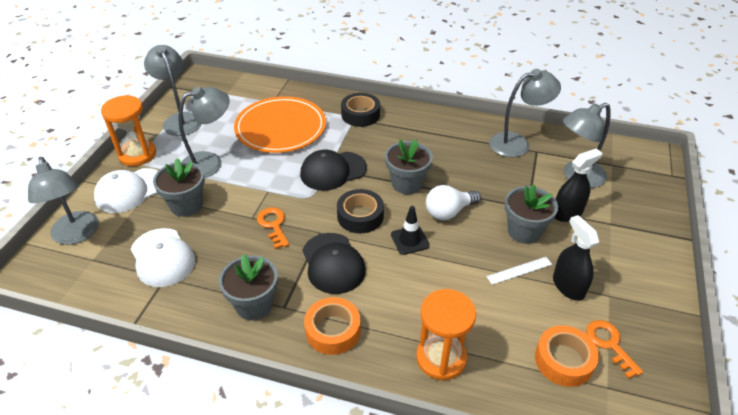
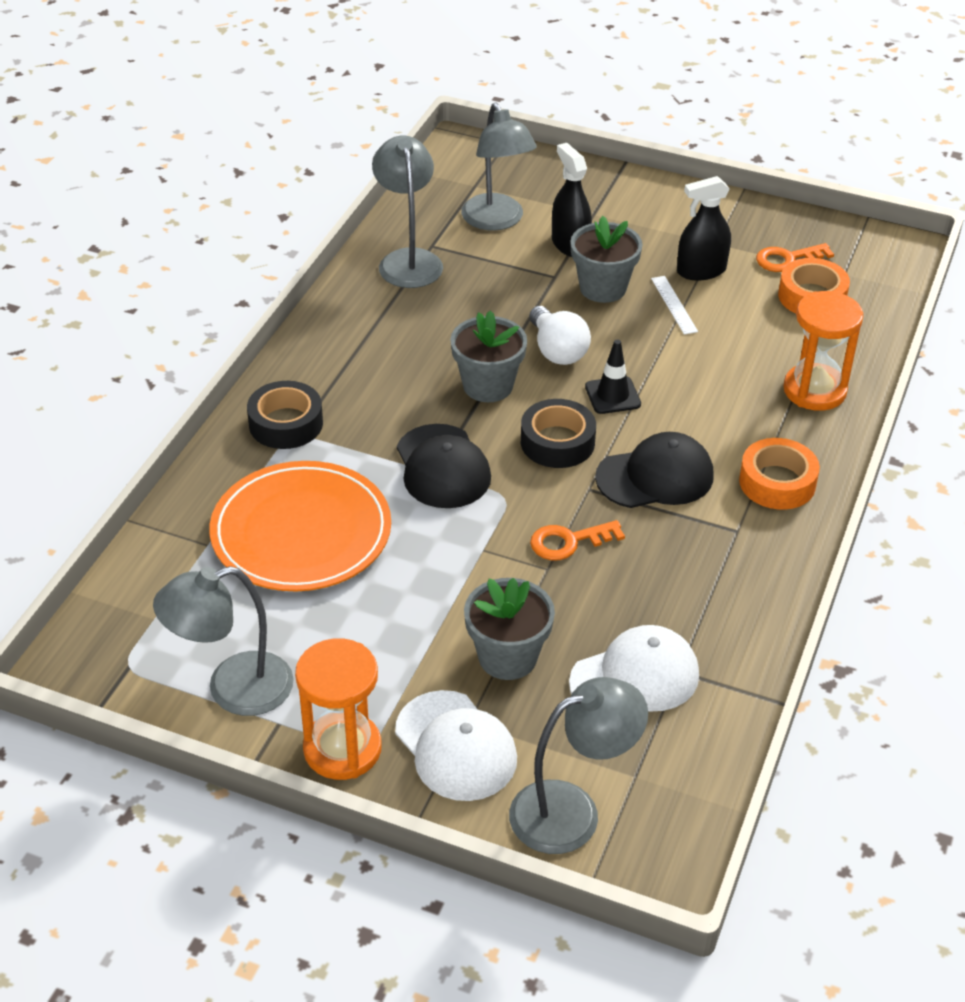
camera: 85 degrees left, 0 degrees up
(210, 162) = (389, 631): grey lamp -> none
(254, 305) = (734, 562): grey flower pot -> none

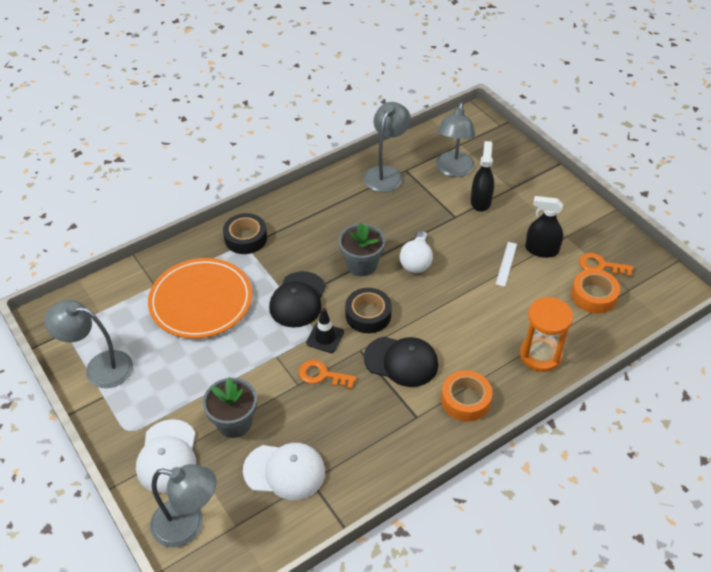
camera: 35 degrees right, 5 degrees up
(342, 749) = (117, 426): orange hourglass -> none
(603, 288) = (475, 235): grey flower pot -> none
(612, 395) = (422, 302): black traffic cone -> black traffic cone (325, 337)

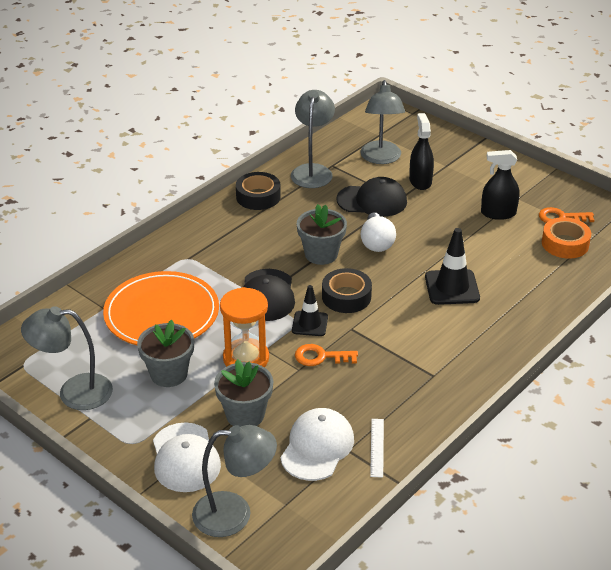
camera: 15 degrees left, 10 degrees down
(184, 365) = (169, 374): none -> grey flower pot
(245, 238) = (186, 250): black tape -> black tape (258, 197)
(285, 471) = (317, 447): white cap -> white cap turned 60 degrees counterclockwise
(401, 361) = (397, 331): black cap -> black cap (372, 201)
(465, 400) = (476, 352): orange tape -> none
(468, 324) = (452, 287): none -> black traffic cone
(506, 264) = (468, 230): white ruler -> white ruler (377, 447)
(540, 355) = (534, 302): orange hourglass -> orange hourglass (246, 358)

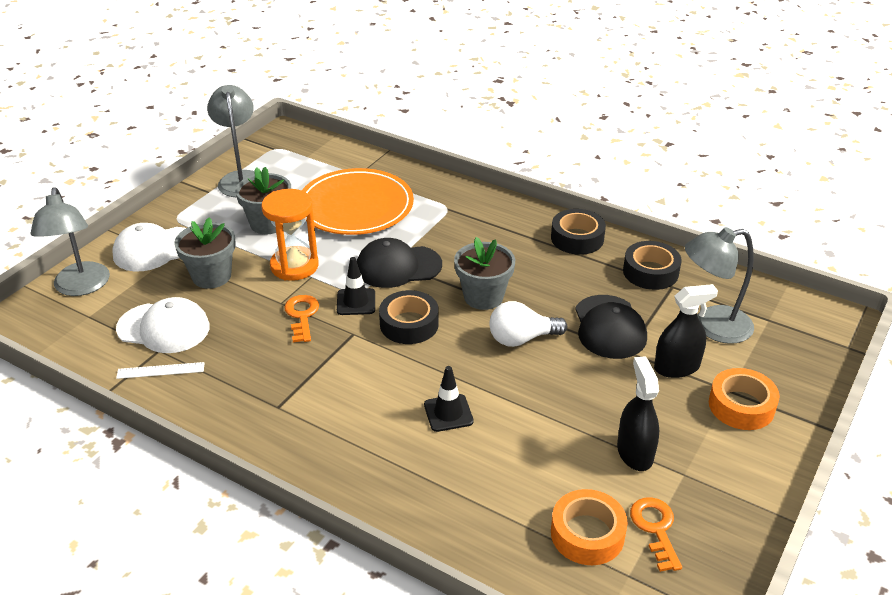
camera: 80 degrees right, 0 degrees up
(312, 171) = (650, 272): grey lamp -> black tape
(452, 287) = (448, 413): black traffic cone -> black traffic cone, size x0.65
(461, 164) = (741, 406): none -> orange tape

